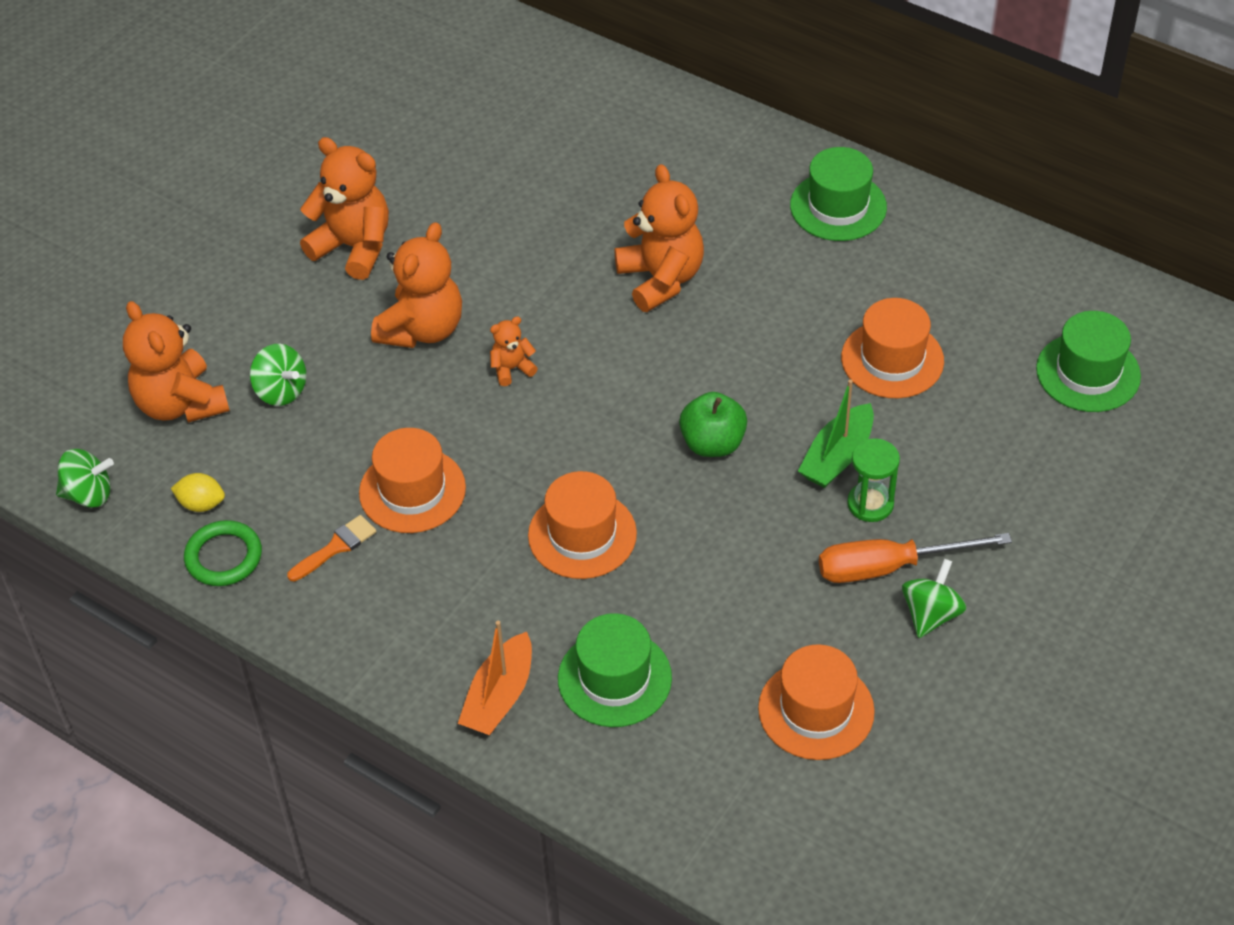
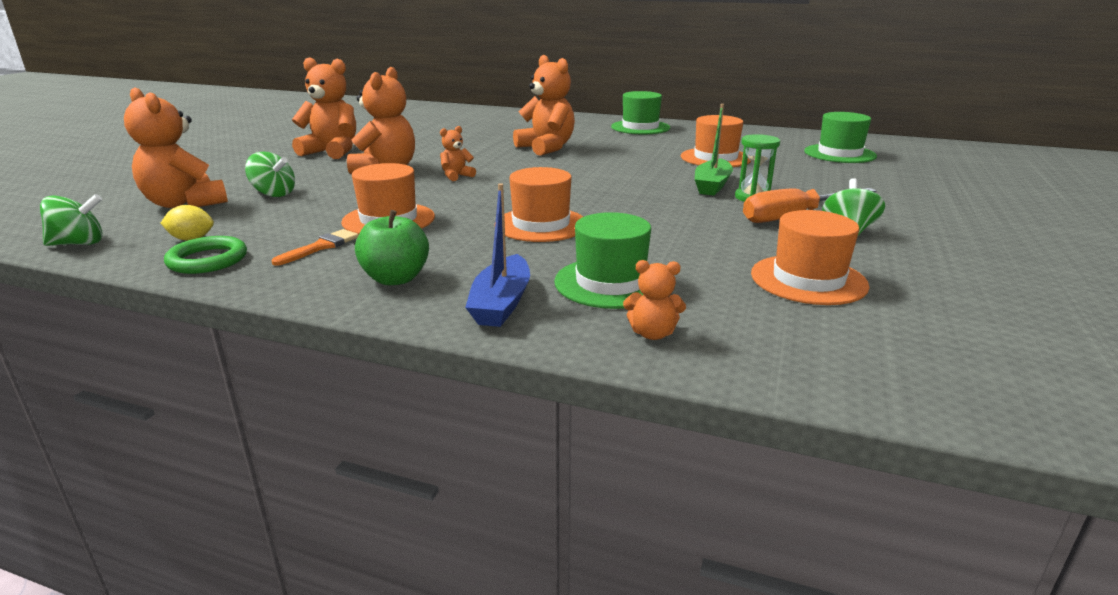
camera: 15 degrees left, 25 degrees down
(499, 696) = (501, 303): orange boat -> blue boat
(620, 772) = (652, 333): none -> orange teddy bear
(713, 443) = (619, 188): green apple -> green apple (395, 279)

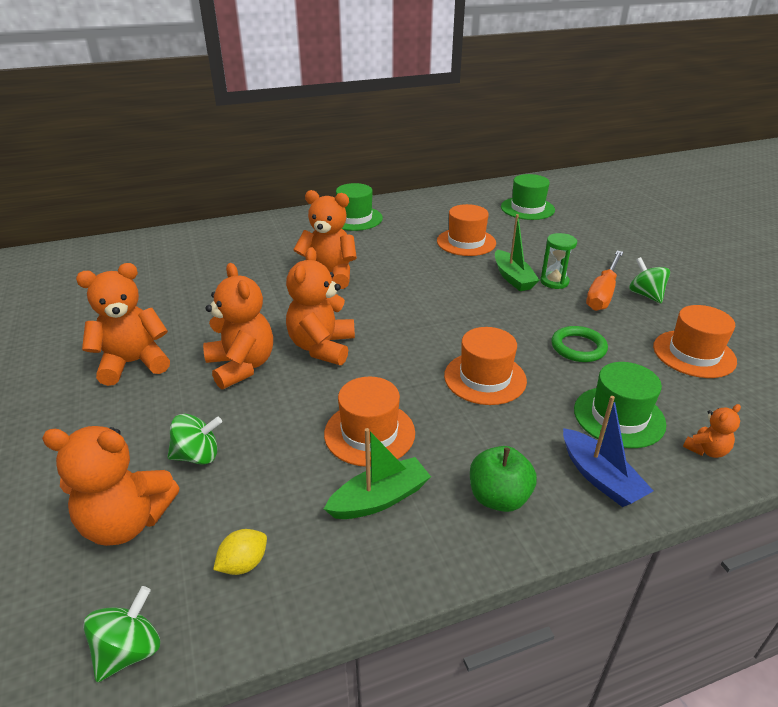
camera: 40 degrees left, 10 degrees up
(207, 260) = (316, 578): green ring -> green ring (578, 347)
(320, 247) = (379, 499): orange brush -> green boat
(456, 176) = (322, 347): orange teddy bear -> orange teddy bear, size x2.06

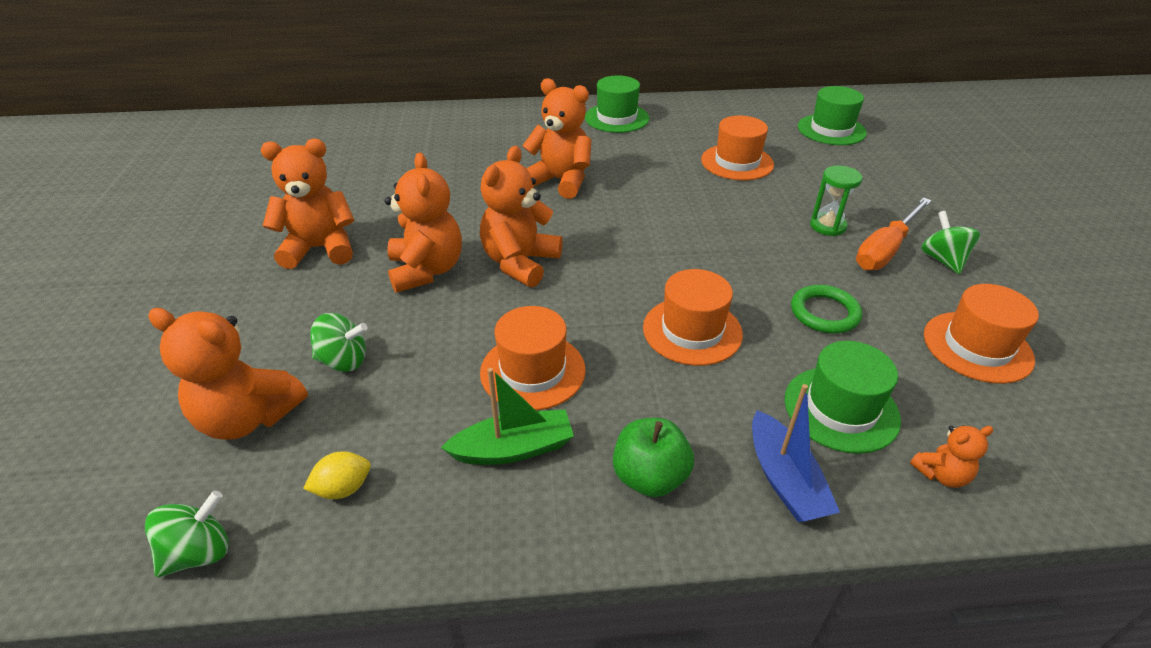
camera: 15 degrees right, 5 degrees up
(513, 278) = (777, 214): green boat -> none

